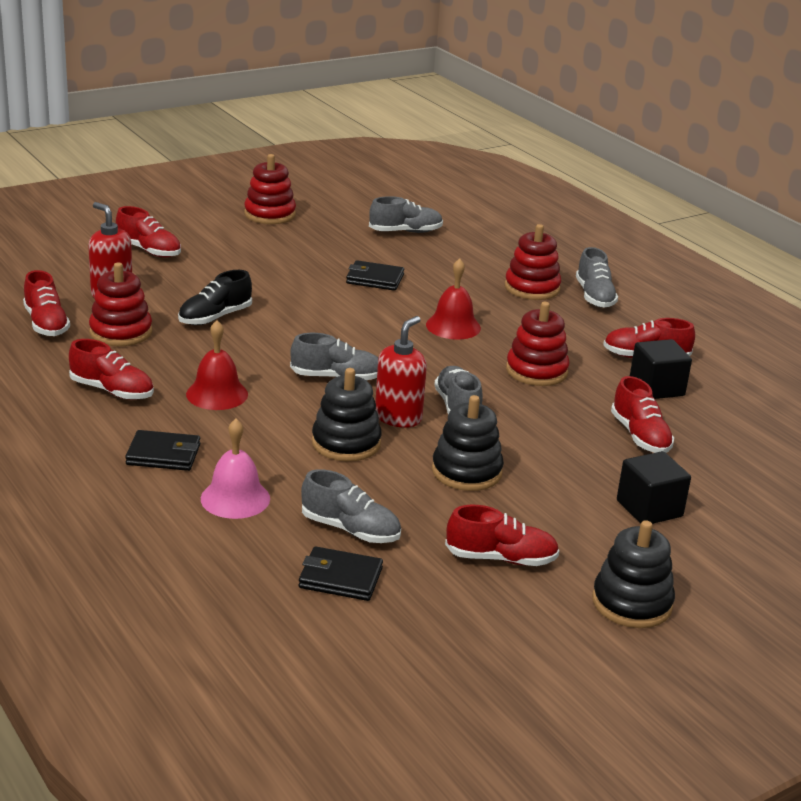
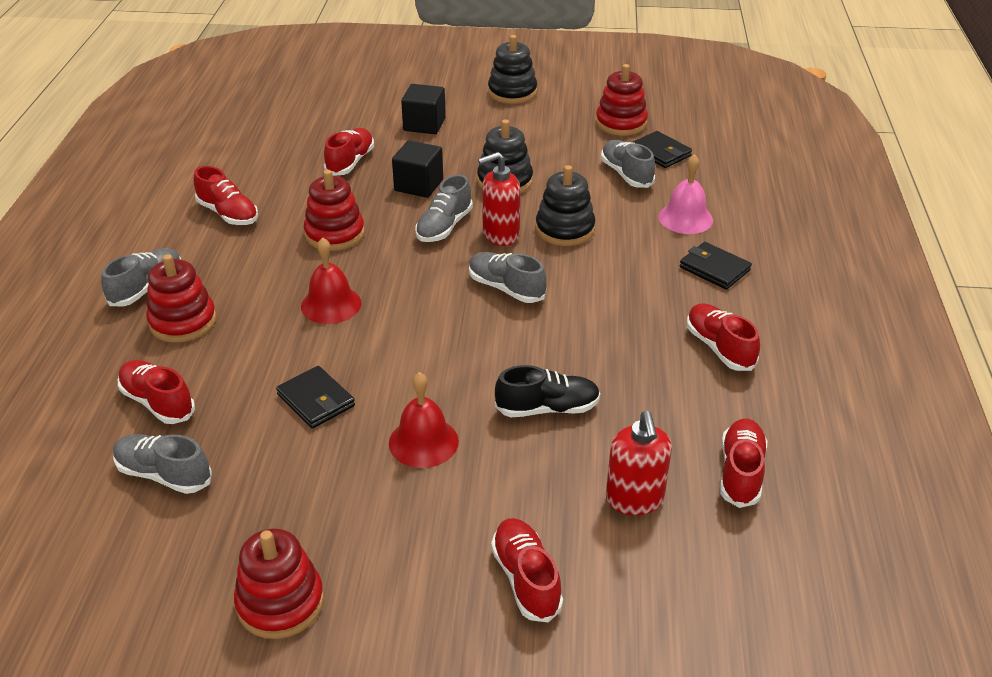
camera: 140 degrees left, 10 degrees up
(121, 332) = (664, 425): red stacking toy -> red stacking toy (621, 123)
(217, 394) = (626, 310): red bell -> red bell (423, 442)
(501, 558) = (553, 131): red shoe -> red shoe (158, 402)
(656, 388) = (271, 188): black cube -> black cube (418, 185)

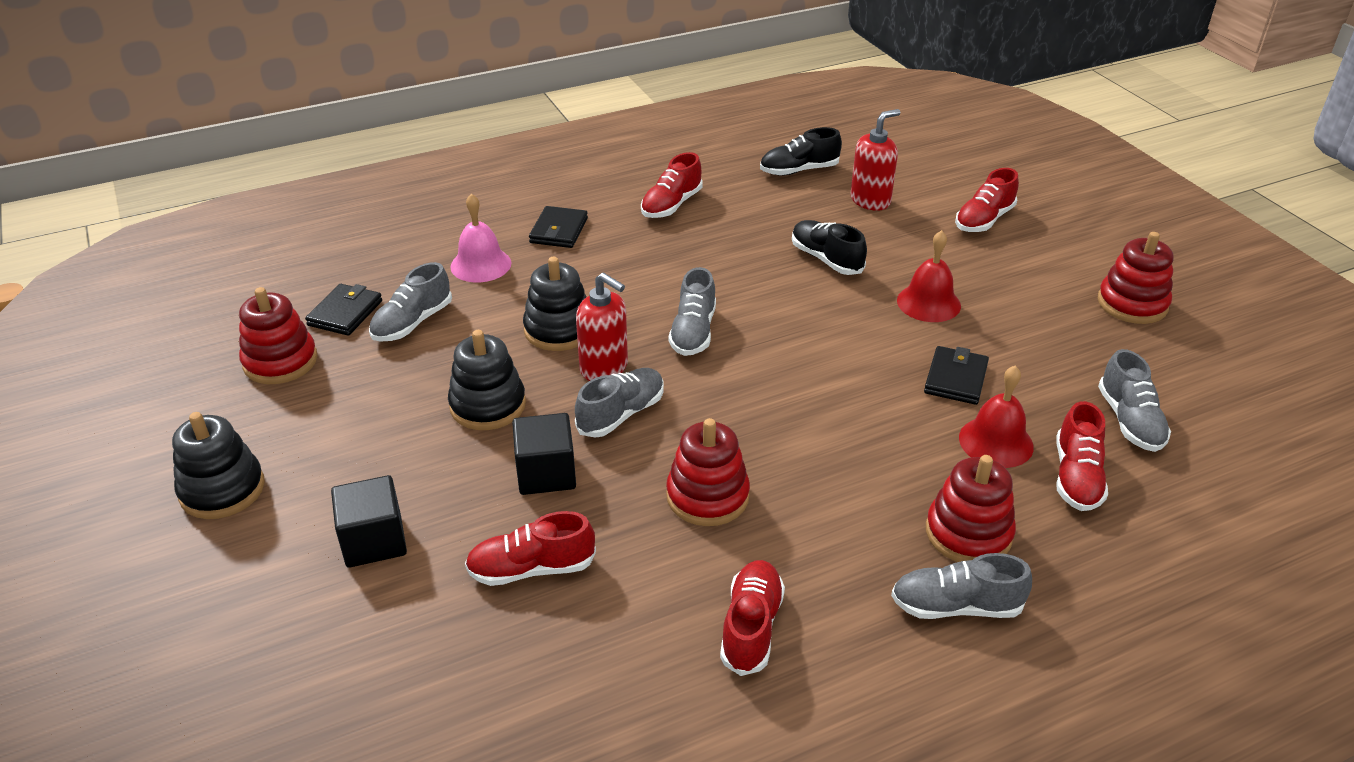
camera: 120 degrees left, 0 degrees up
(331, 304) = (828, 434): red bell -> red bell (996, 442)
(444, 227) = (621, 414): grey shoe -> grey shoe turned 45 degrees counterclockwise
(740, 472) = (799, 170): red shoe -> black shoe

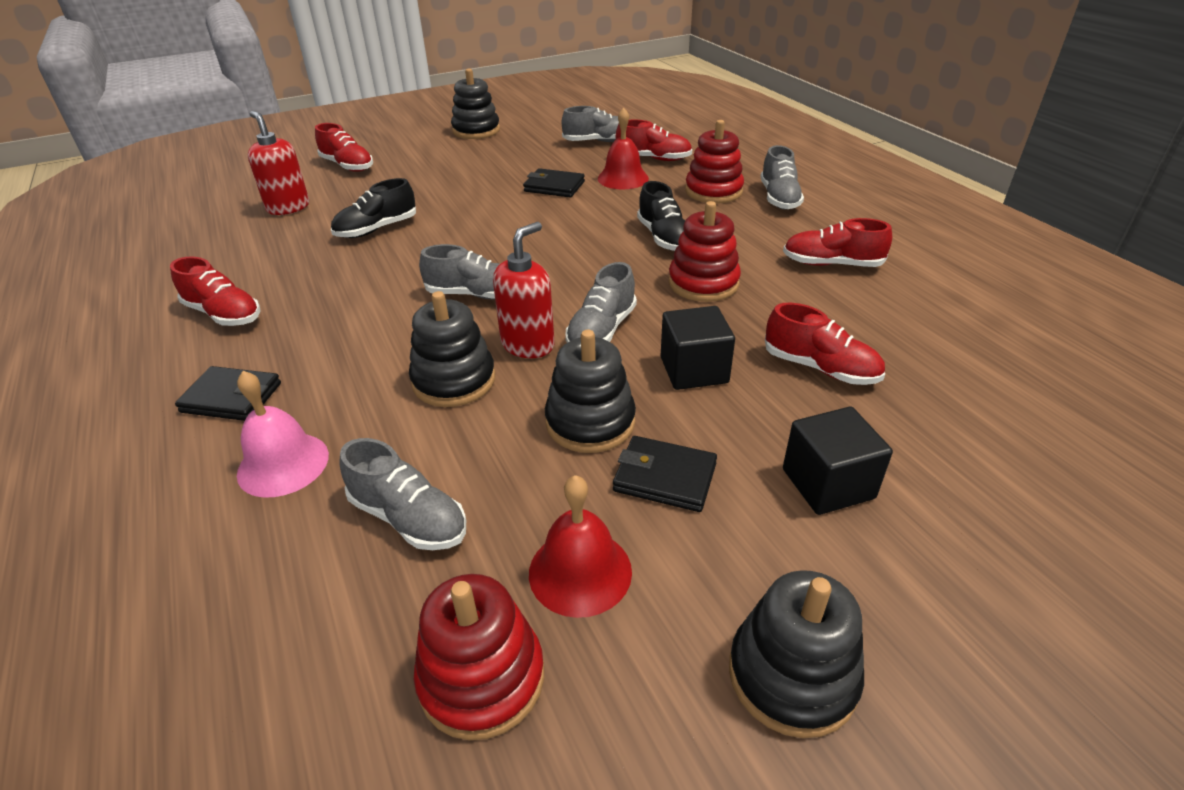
camera: 90 degrees left, 0 degrees up
(345, 313) = (361, 610): black wallet -> black wallet (664, 477)
(531, 569) = (820, 368): red shoe -> red shoe turned 45 degrees counterclockwise
(621, 414) = (601, 330): grey shoe -> grey shoe turned 105 degrees counterclockwise
(799, 170) = (205, 240): black shoe -> black shoe (664, 238)
(928, 303) = (457, 191): red bell -> red bell (580, 571)
(1132, 304) = (476, 130): red stacking toy -> black stacking toy

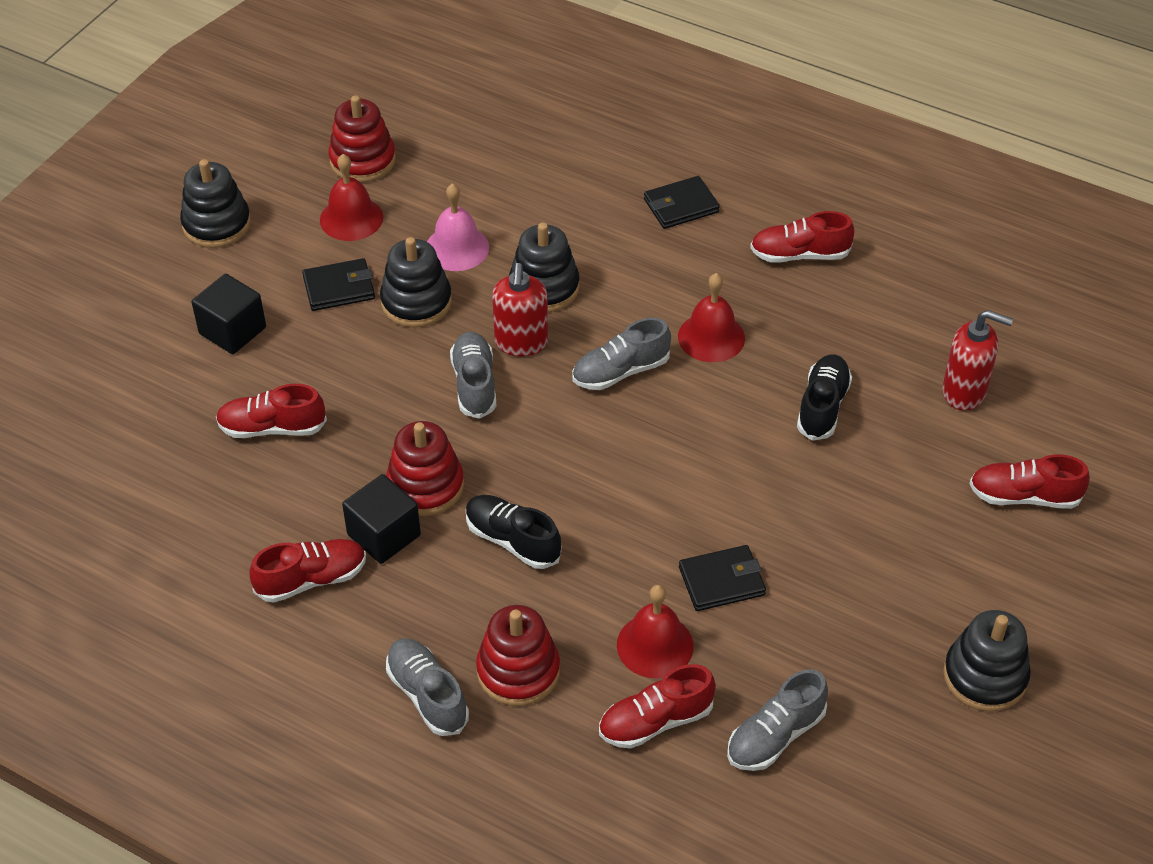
camera: 145 degrees right, 10 degrees up
(283, 464) = (584, 189): pink bell -> pink bell (457, 248)
(379, 289) = (711, 337): none -> red bell
(409, 518) = (472, 199): grey shoe -> none
(694, 370) = (371, 379): black cube -> black cube (384, 535)

